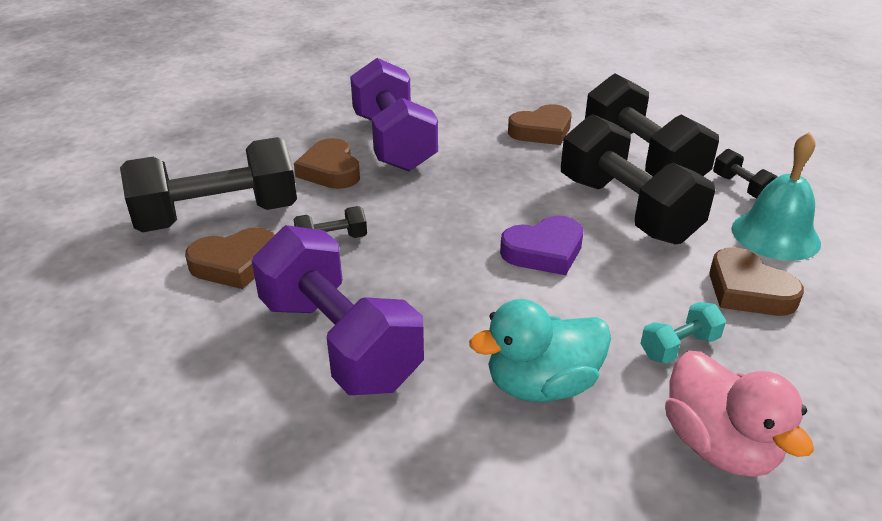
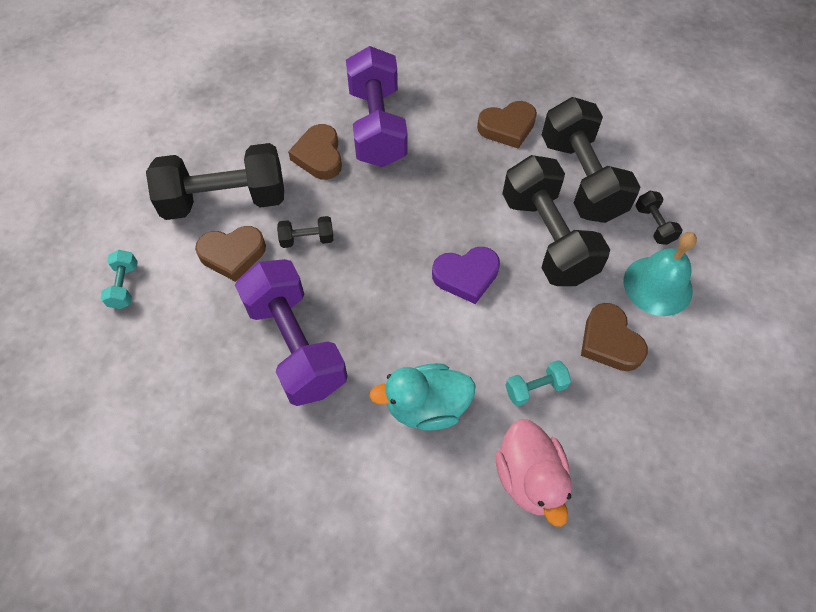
camera: 10 degrees right, 25 degrees up
(84, 310) = (124, 286): none -> turquoise dumbbell

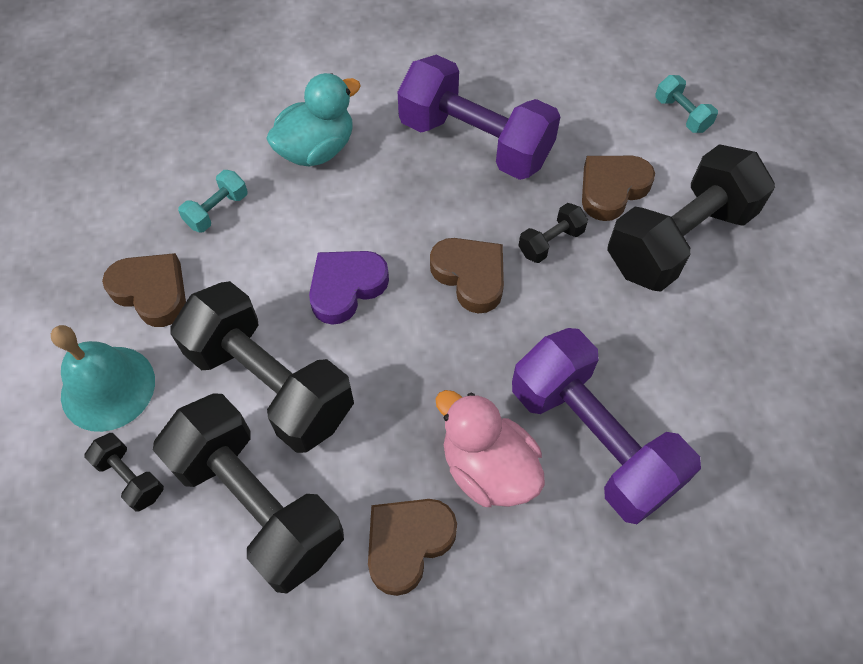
camera: 150 degrees right, 0 degrees up
(319, 156) = (628, 351): brown heart -> brown heart (470, 276)
(529, 478) = (194, 139): pink duck -> pink duck (488, 468)

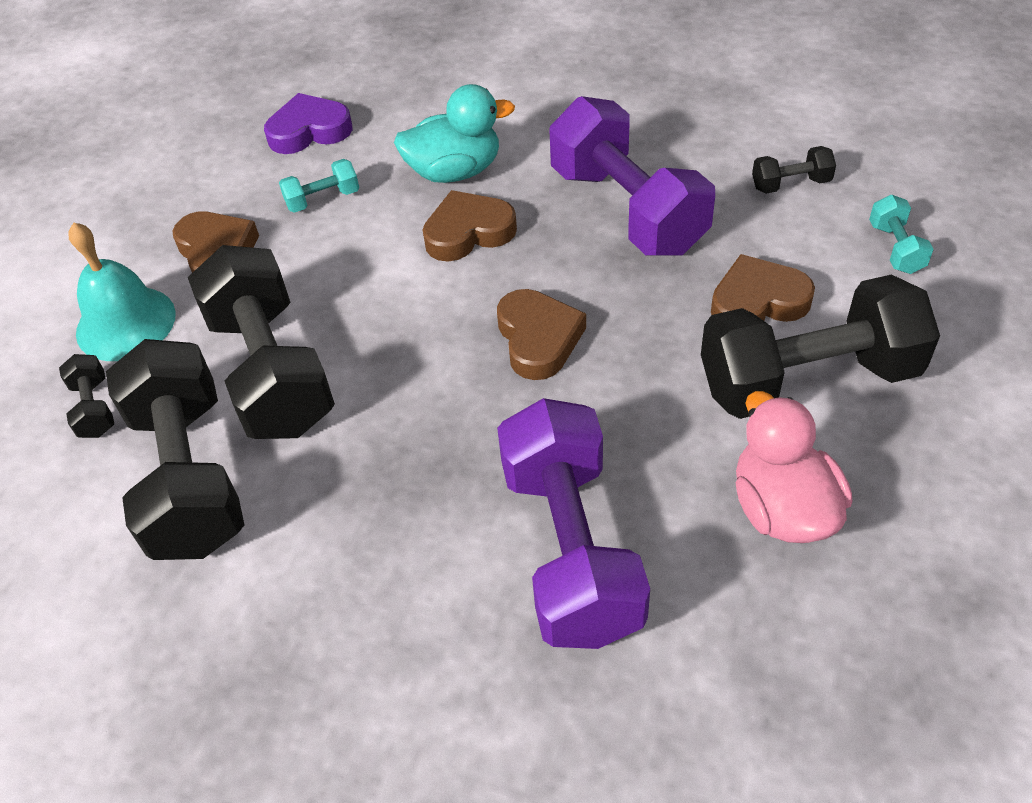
camera: 30 degrees right, 10 degrees down
(346, 287) = (402, 308): purple heart -> purple heart (309, 131)
(407, 543) = (307, 572): brown heart -> brown heart (468, 232)
(488, 468) = (436, 533): pink duck -> pink duck (782, 508)
(550, 242) = (650, 333): black dumbbell -> black dumbbell (790, 184)

